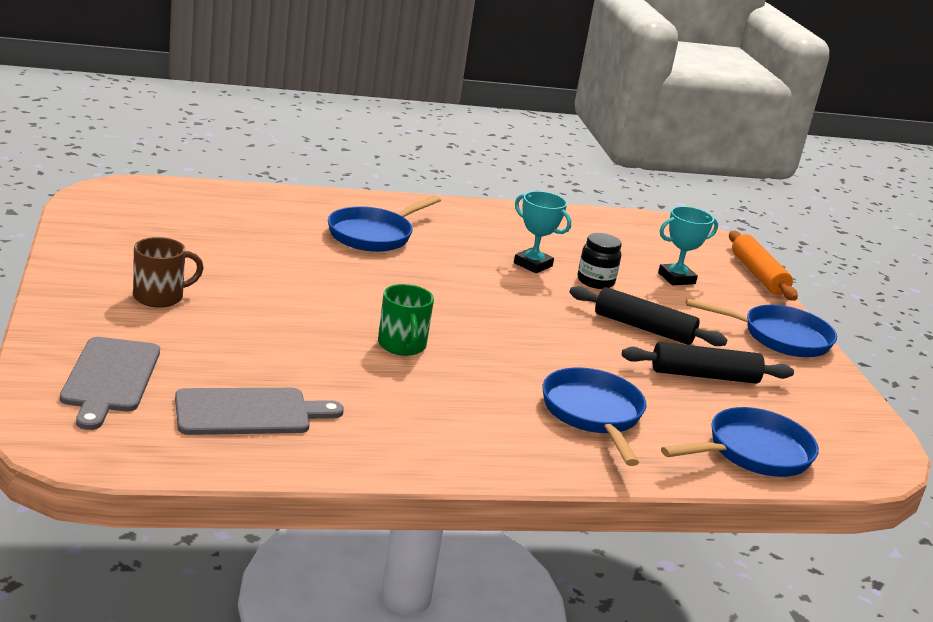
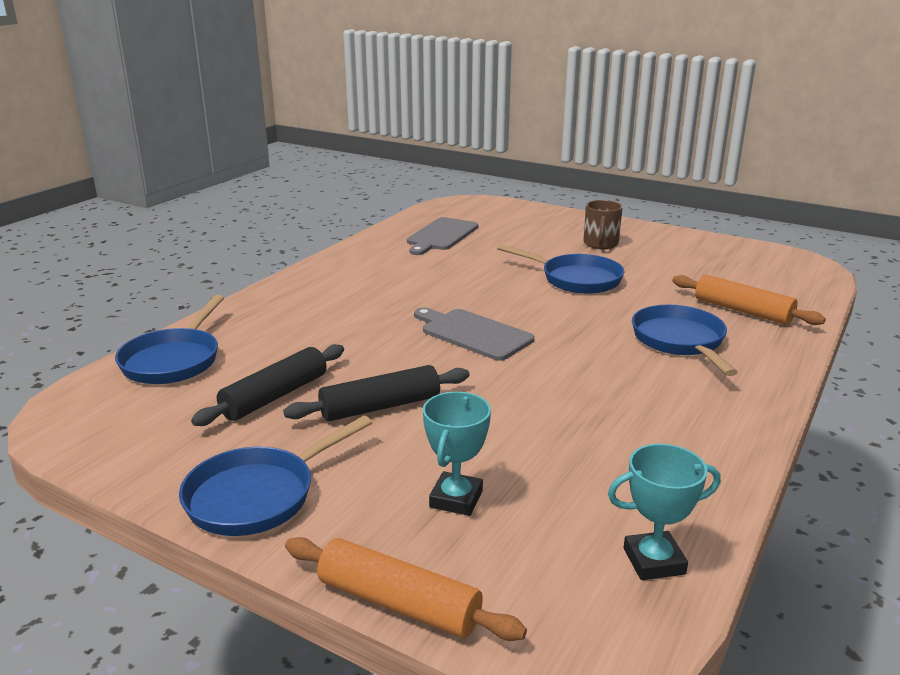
camera: 135 degrees right, 0 degrees up
(110, 378) = (510, 218): grey cutting board -> grey cutting board (473, 333)
(275, 215) = (742, 311): none -> orange rolling pin
(402, 346) = (467, 291): green mug -> none
(533, 264) = (563, 403): turquoise trophy -> turquoise trophy (654, 561)
(593, 414) = (305, 321): blue pan -> blue pan (576, 279)
(595, 281) = (496, 427): black jar -> none

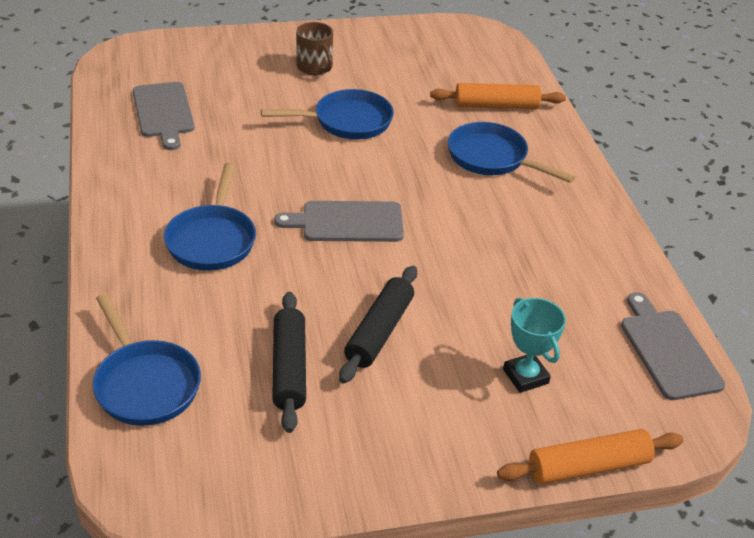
camera: 45 degrees left, 15 degrees up
(258, 496) = (408, 456): blue pan -> blue pan (212, 240)
(654, 561) = (668, 350): turquoise trophy -> grey cutting board

